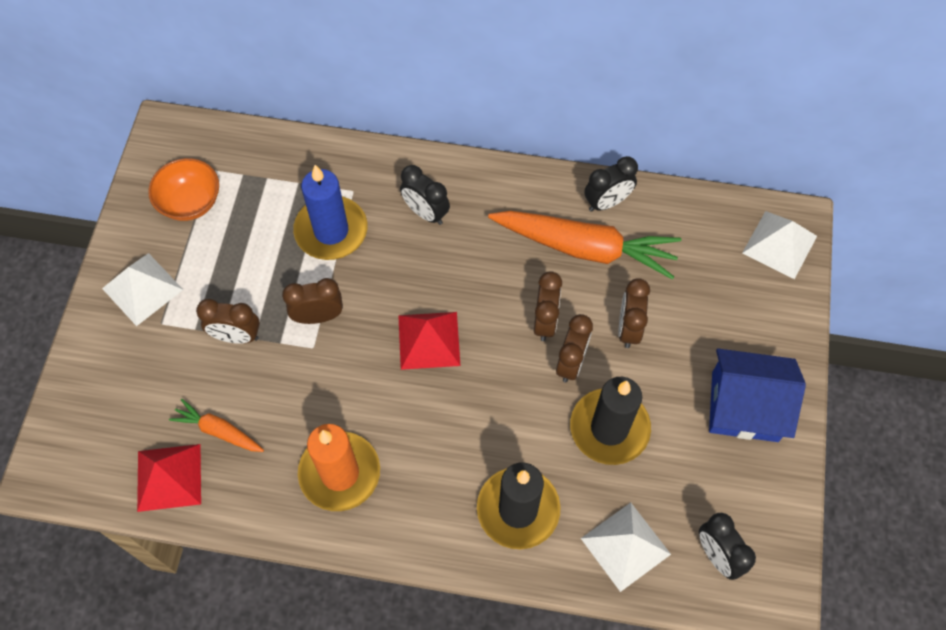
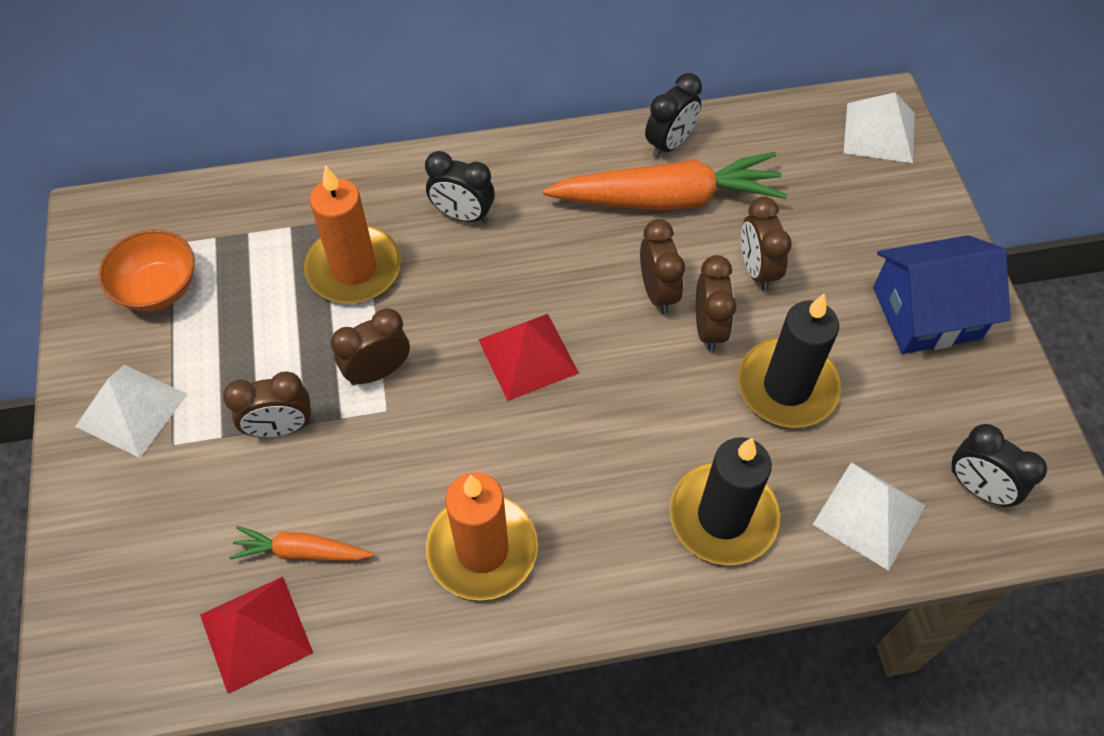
camera: 20 degrees left, 5 degrees down
(331, 231) = (354, 269): blue candle -> orange candle

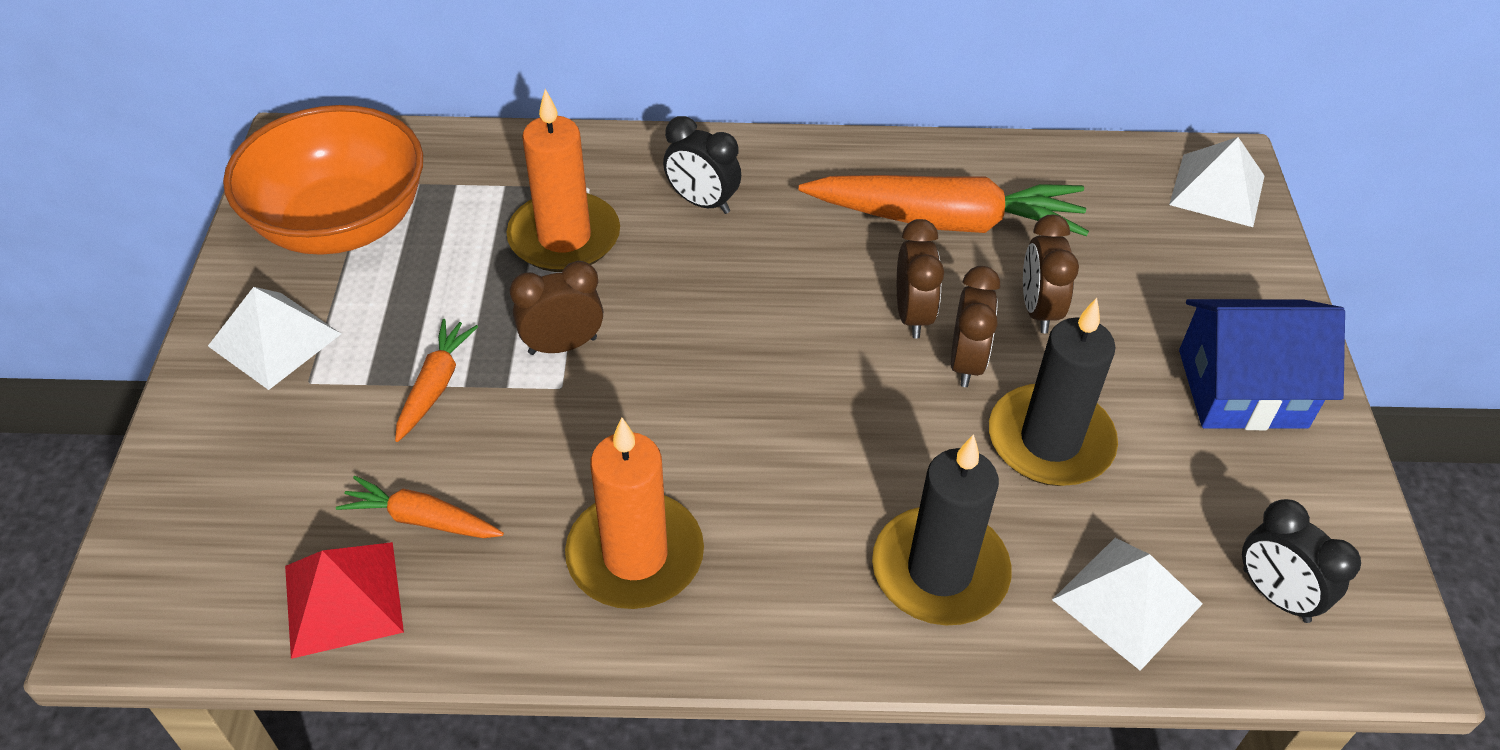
camera: 10 degrees right, 10 degrees down
(158, 288) = (342, 224): orange bowl -> orange bowl, size x1.77
(280, 428) = (435, 385): brown clock -> orange carrot
(528, 356) = (742, 357): red pyramid -> none
(670, 144) = (961, 166): black clock -> none

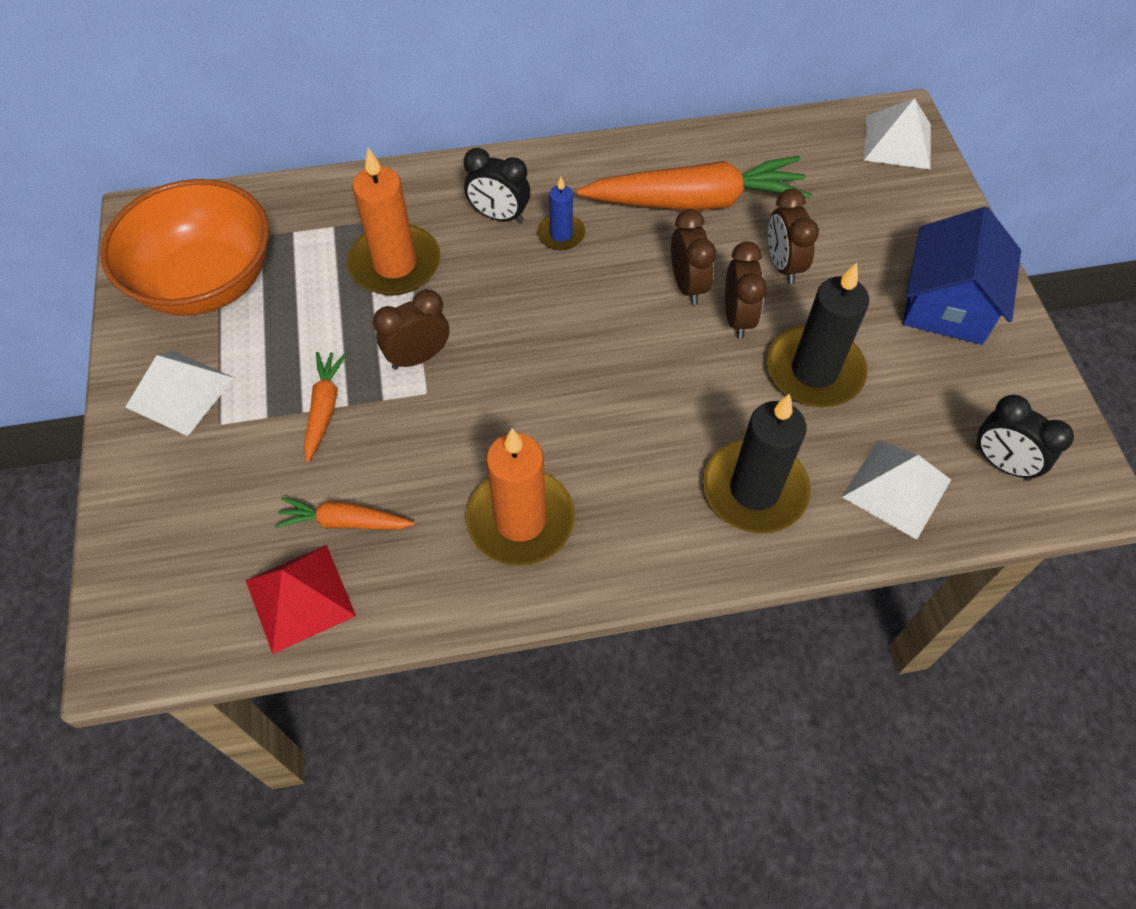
camera: 10 degrees left, 10 degrees up
(771, 234) = (561, 234): none -> blue candle
(1242, 388) = (947, 304): blue house -> blue house turned 60 degrees counterclockwise

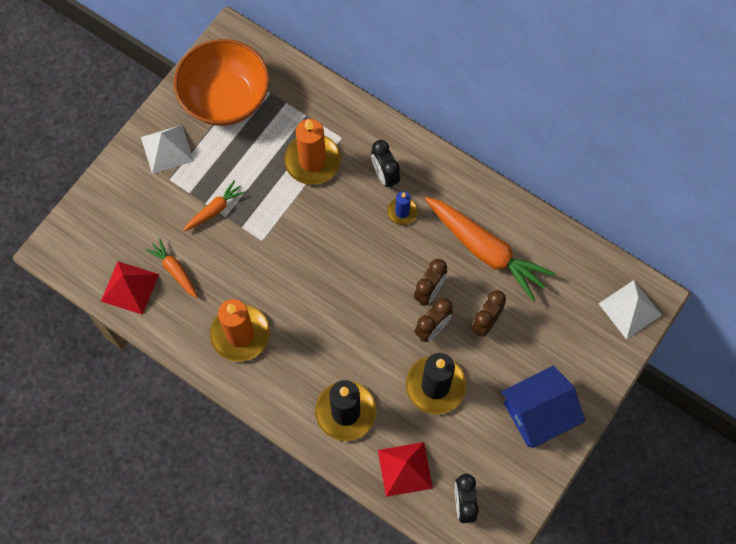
camera: 45 degrees right, 10 degrees up
(418, 357) = (275, 219): brown clock -> none
(897, 488) = (405, 469): white pyramid -> red pyramid

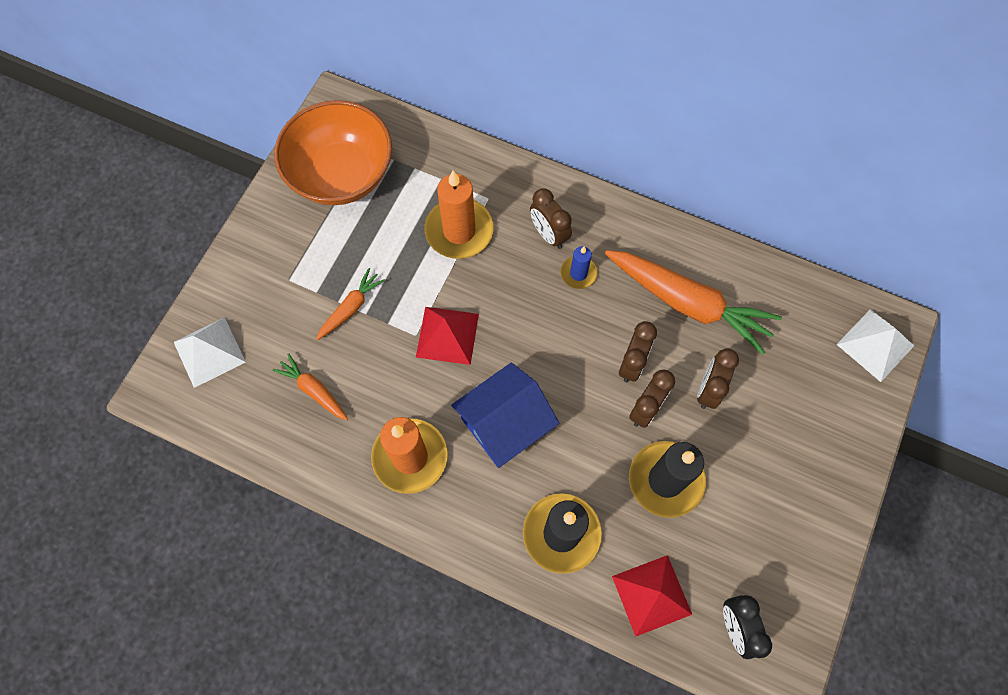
camera: 10 degrees left, 0 degrees up
(130, 287) = (261, 421): red pyramid -> red pyramid (447, 335)
(167, 149) = (280, 244): white pyramid -> white pyramid (209, 352)
(385, 176) = (549, 234): black clock -> brown clock
(538, 413) = (799, 492): blue house -> blue house (505, 424)

